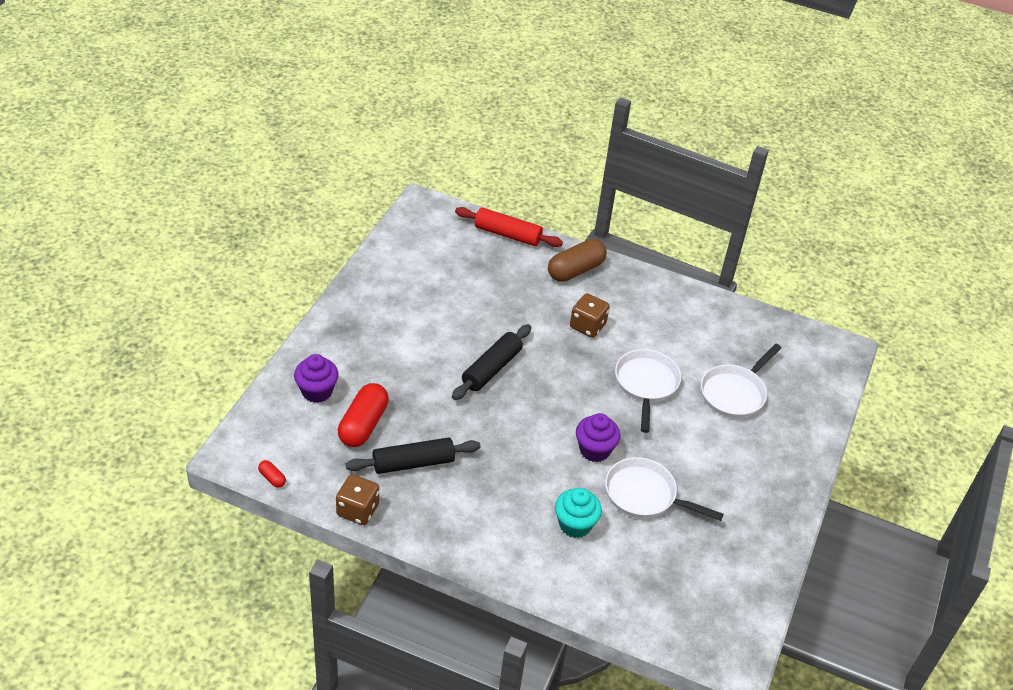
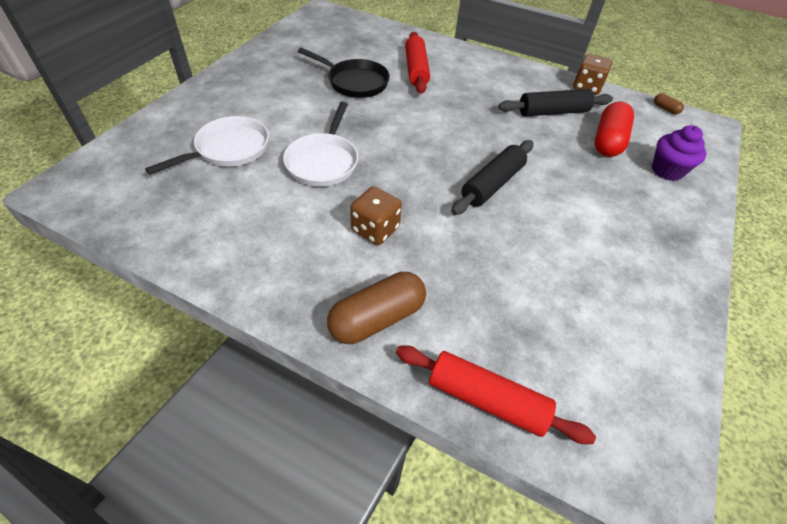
camera: 175 degrees left, 5 degrees up
(272, 478) = (665, 109): red capsule -> brown capsule
(575, 525) = (416, 70): turquoise cupcake -> red rolling pin
(594, 450) = (391, 112): purple cupcake -> none
(645, 495) = (354, 82): white pan -> black pan

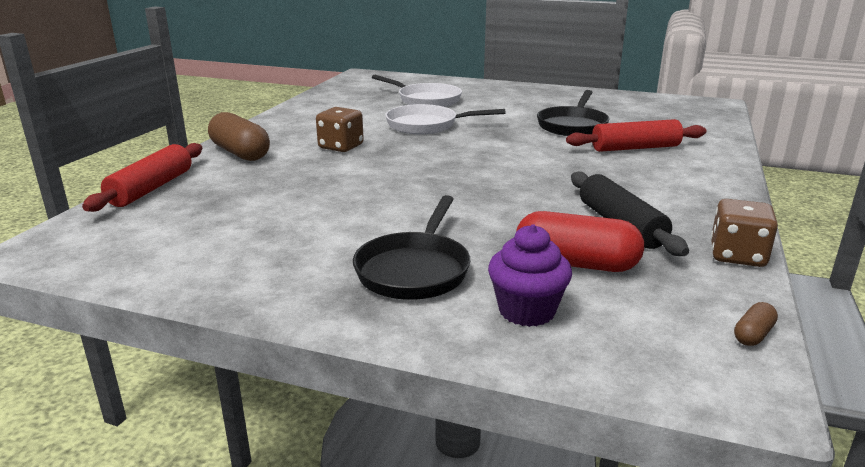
camera: 85 degrees right, 25 degrees down
(492, 184) = (425, 189): black rolling pin -> none
(631, 208) = (414, 270): none -> black pan

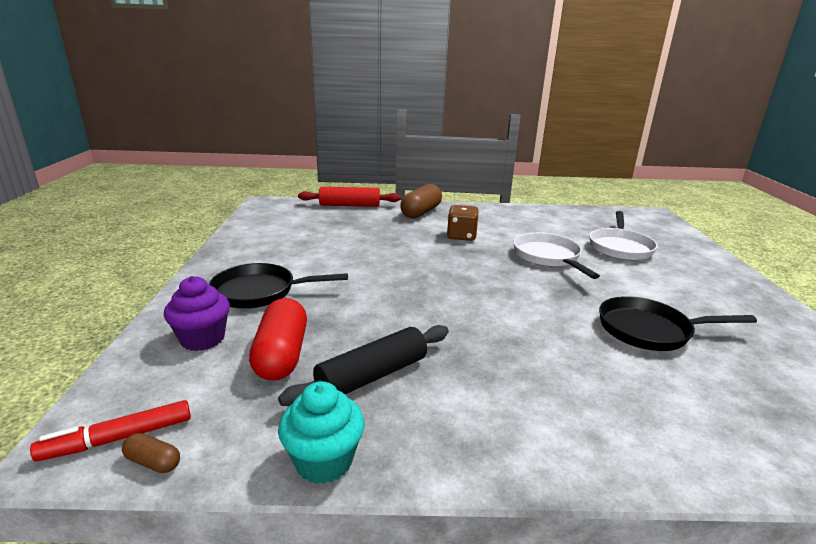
camera: 70 degrees right, 0 degrees up
(635, 148) = (619, 379): red rolling pin -> none
(721, 358) = (118, 438): none -> red marker
(737, 255) = (324, 461): brown dice -> turquoise cupcake

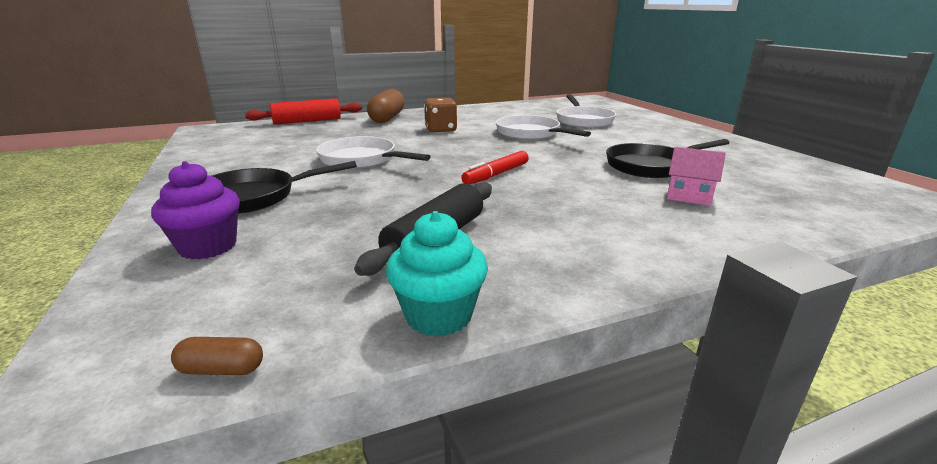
camera: 20 degrees left, 0 degrees up
(118, 438) = (152, 360): red marker -> red marker (496, 174)
(281, 355) = (320, 242): red capsule -> none
(367, 264) = (362, 160): none -> white pan
(659, 383) = (688, 196): none -> pink house

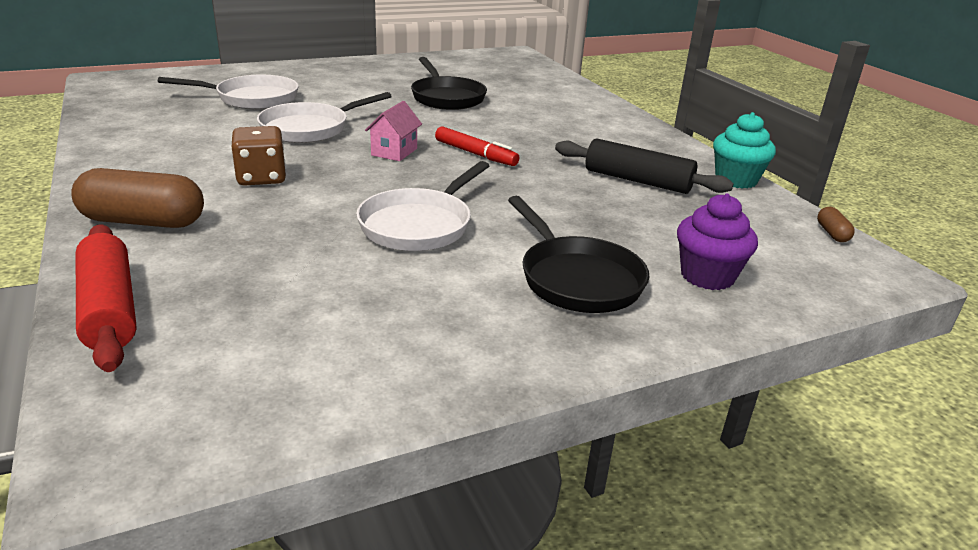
camera: 95 degrees left, 5 degrees up
(688, 196) = (521, 99): pink house -> pink house (394, 152)

